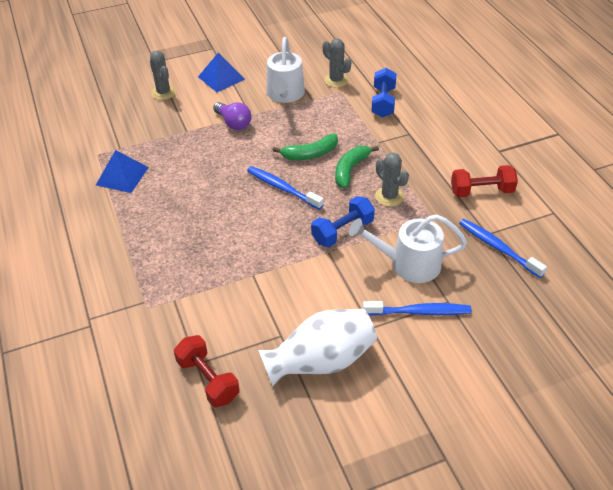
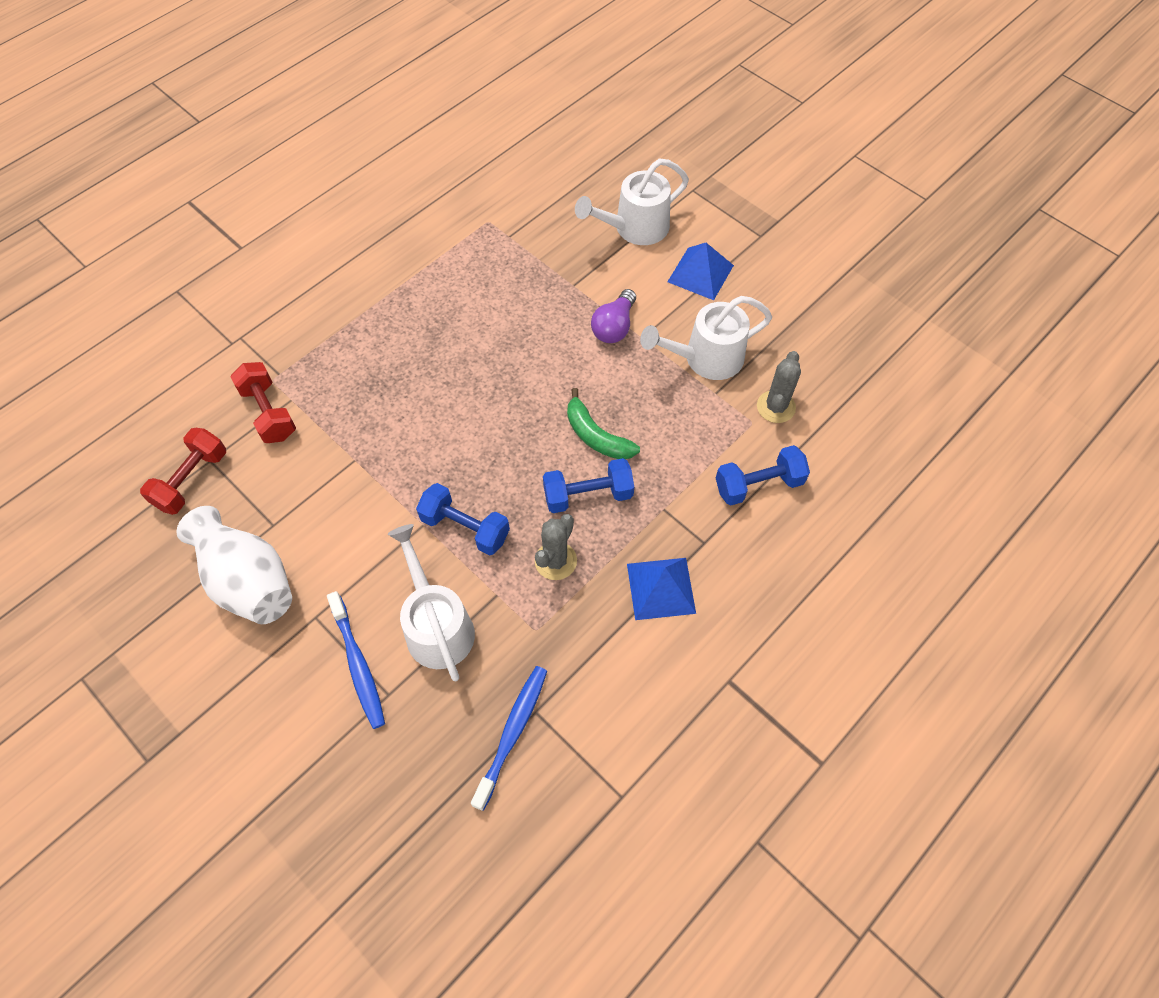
camera: 65 degrees right, 15 degrees up
(122, 176) = (462, 262): blue pyramid -> blue pyramid (660, 588)
(163, 92) = (634, 228): grey cactus -> white watering can
(282, 188) = (515, 431): blue toothbrush -> none
(350, 170) = (588, 495): green banana -> blue dumbbell
(481, 191) = (622, 679): red dumbbell -> red dumbbell (269, 413)

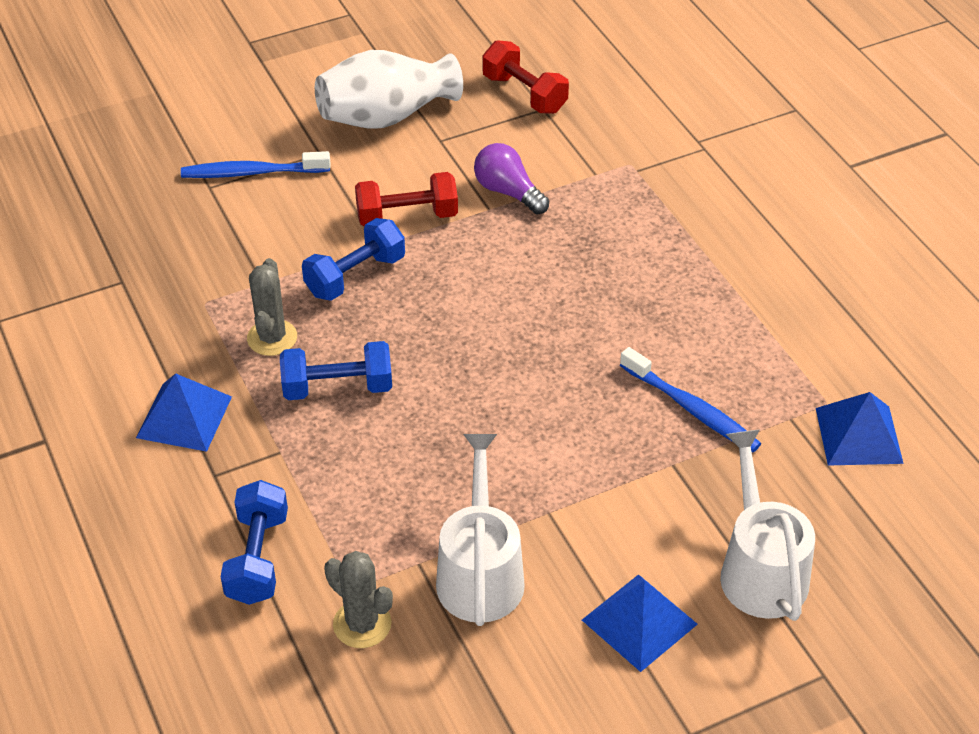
camera: 110 degrees right, 15 degrees down
(269, 413) = (585, 156): red dumbbell -> red dumbbell (407, 216)
(436, 625) = (257, 232): white watering can -> none
(510, 202) = (858, 435): none -> blue pyramid
(512, 733) = (113, 260): blue toothbrush -> blue toothbrush (691, 409)
(555, 561) = (272, 338): grey cactus -> grey cactus turned 45 degrees clockwise
(588, 495) = (337, 387): blue dumbbell -> blue dumbbell turned 75 degrees clockwise
(596, 436) = (415, 418): green banana -> none
(614, 327) = (579, 487): purple light bulb -> purple light bulb (508, 192)

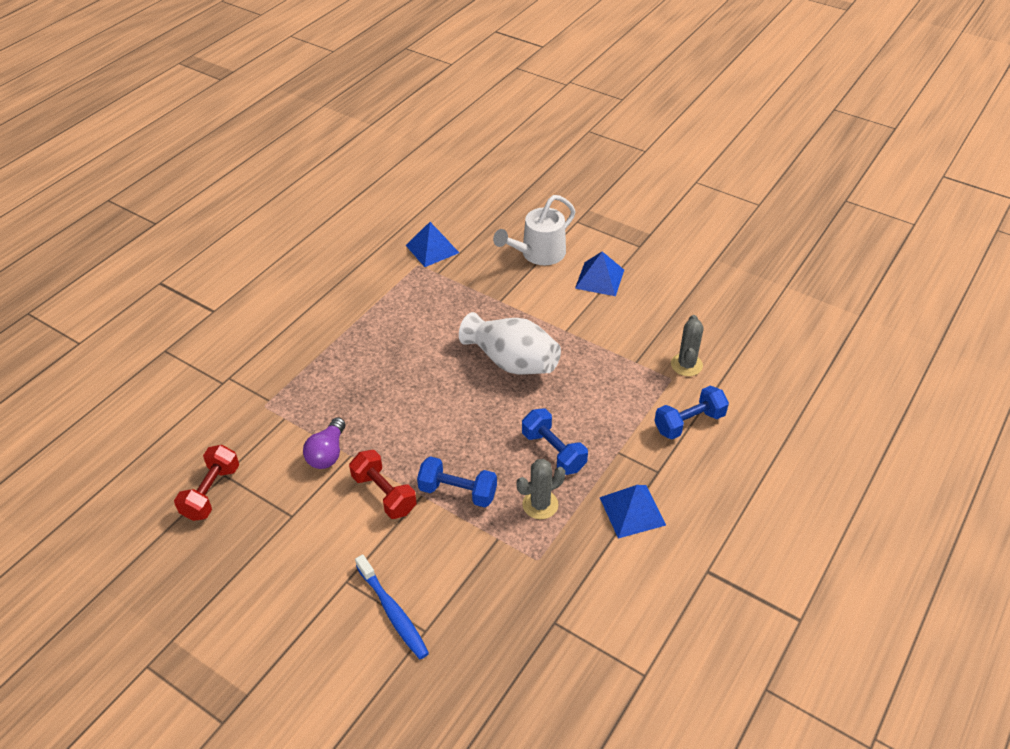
camera: 120 degrees left, 0 degrees up
(386, 116) = (280, 562): white vase -> white vase (512, 362)
(480, 572) = (621, 338): white watering can -> none
(691, 409) = (458, 307): blue toothbrush -> none

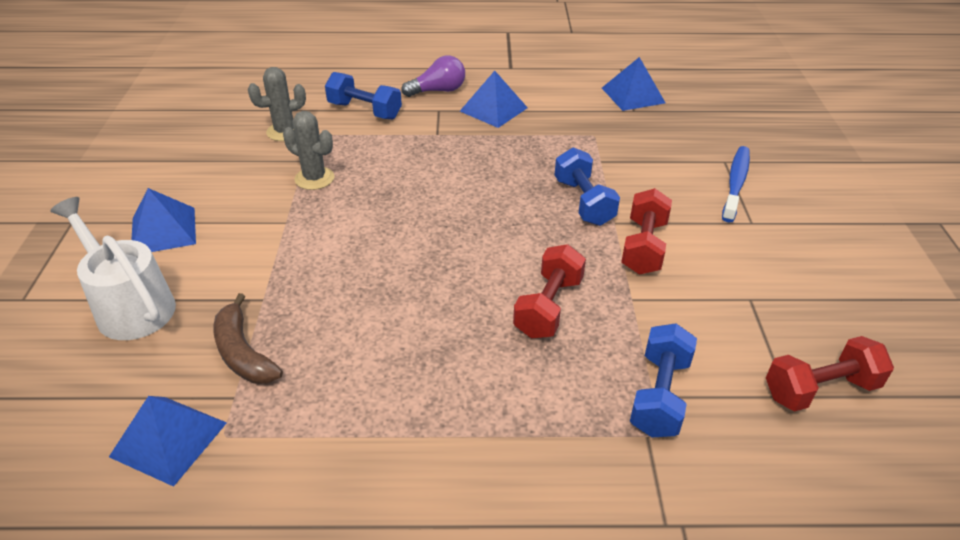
camera: 125 degrees left, 5 degrees down
(327, 453) = (651, 319): purple light bulb -> purple light bulb (438, 91)
(382, 412) = (548, 307): none -> red dumbbell
(464, 283) = (243, 353): none -> brown banana
(512, 362) = (373, 241): white vase -> none
(538, 254) = (130, 305): white watering can -> white watering can turned 150 degrees counterclockwise
(540, 504) = (541, 152): grey cactus -> grey cactus (314, 178)
(553, 451) = (474, 167): blue dumbbell -> blue dumbbell (659, 395)
(581, 643) = (633, 95): none -> blue pyramid

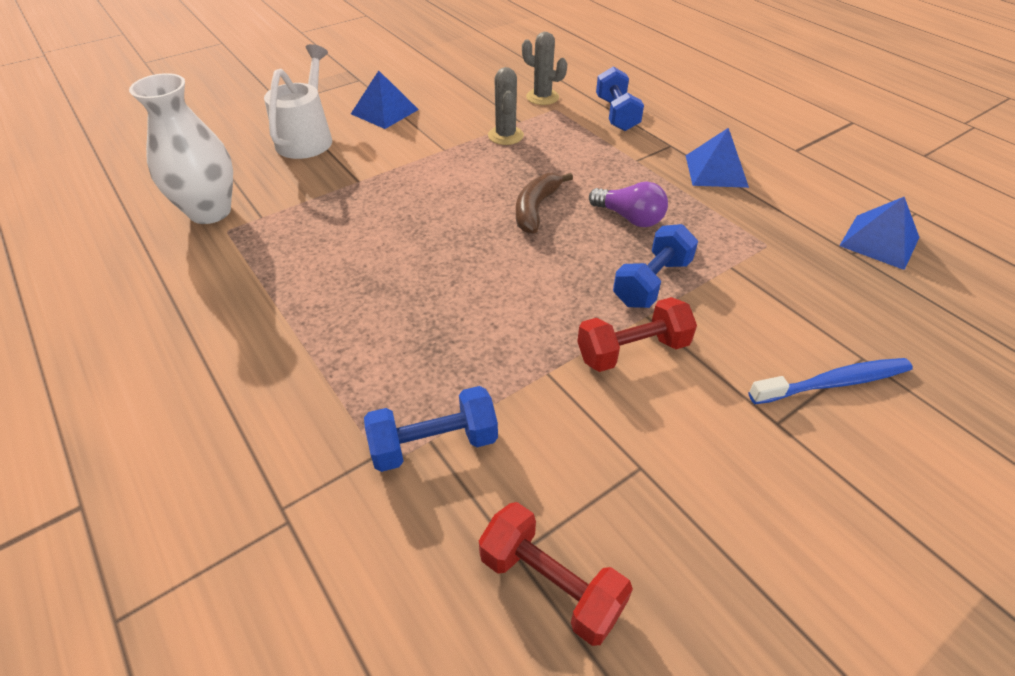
camera: 55 degrees right, 5 degrees up
(169, 439) = (210, 211): blue pyramid -> white vase
(243, 353) = (302, 200): brown banana -> brown banana (536, 209)
(438, 91) = (697, 132): purple light bulb -> purple light bulb (629, 218)
(548, 307) = (483, 322): red dumbbell -> none

